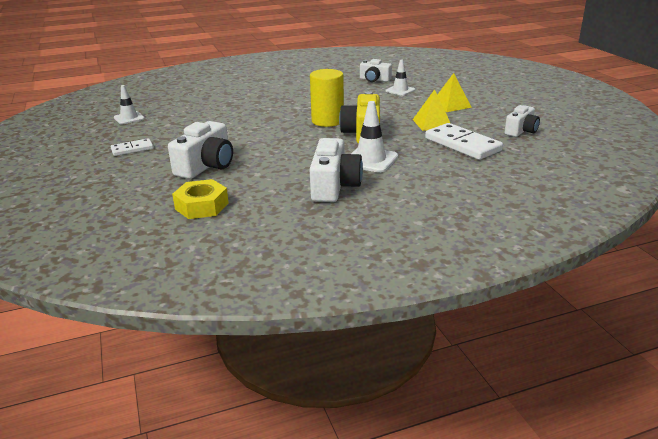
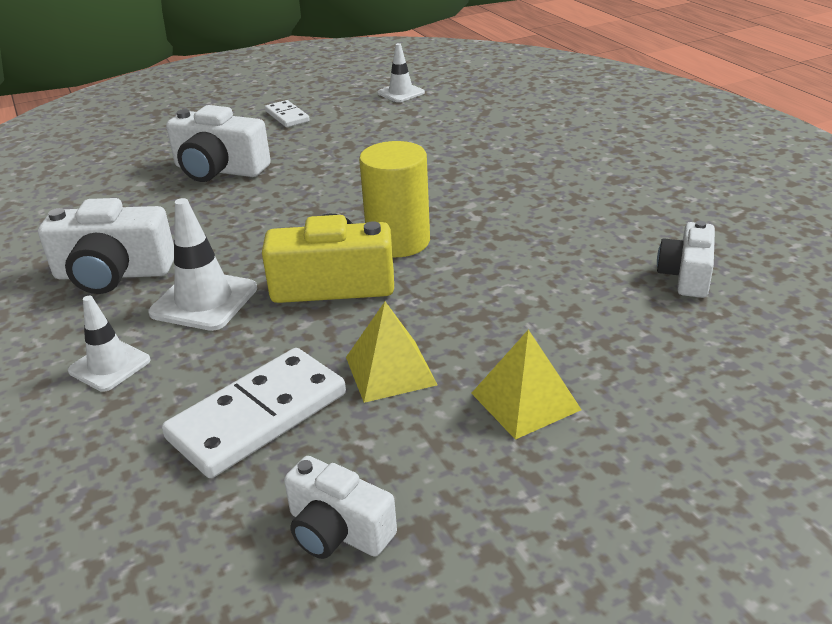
camera: 85 degrees right, 5 degrees up
(202, 206) = (96, 187): yellow nut -> none
(400, 90) = (616, 317): white traffic cone -> white traffic cone (109, 365)

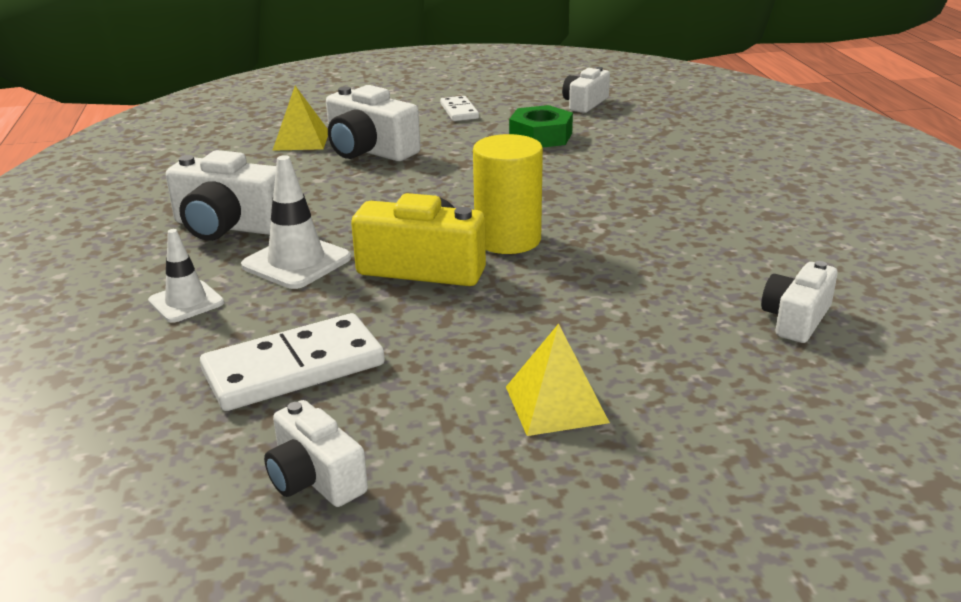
camera: 15 degrees right, 5 degrees down
(376, 131) = (540, 136): none -> green nut
(390, 370) = (438, 352): yellow pyramid -> yellow pyramid (301, 140)
(401, 93) = (585, 103): white traffic cone -> white camera

